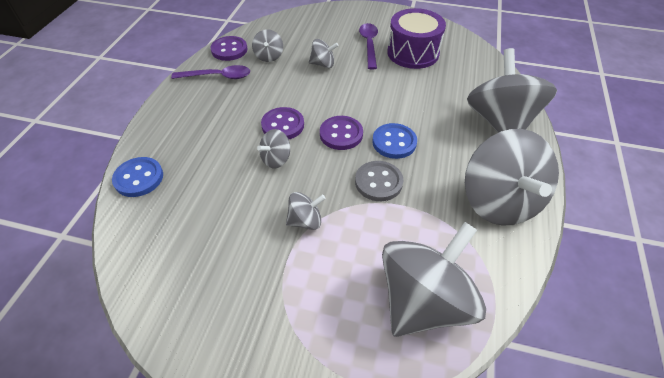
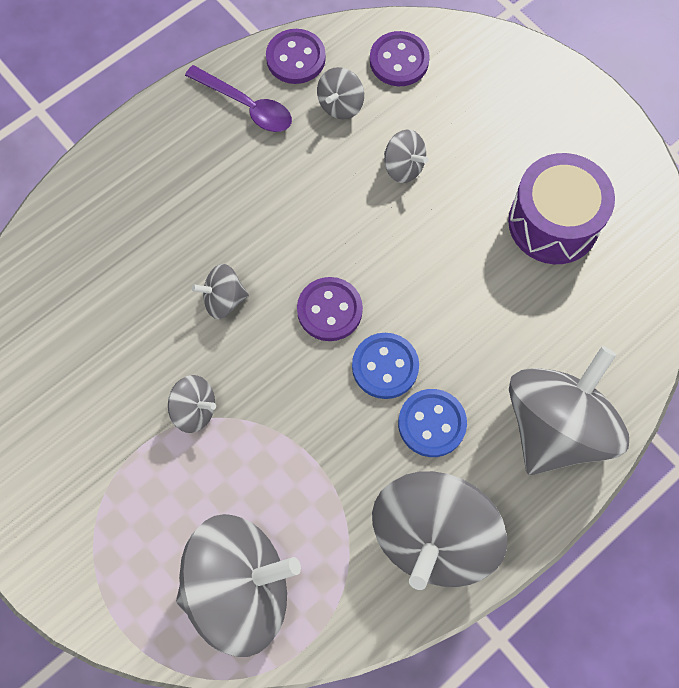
camera: 35 degrees right, 20 degrees up
(139, 178) = (58, 229): blue button -> blue button (432, 423)
(283, 125) = (269, 248): purple button -> purple button (399, 61)
(369, 45) = (502, 166): purple spoon -> none
(378, 182) = (315, 413): grey button -> none

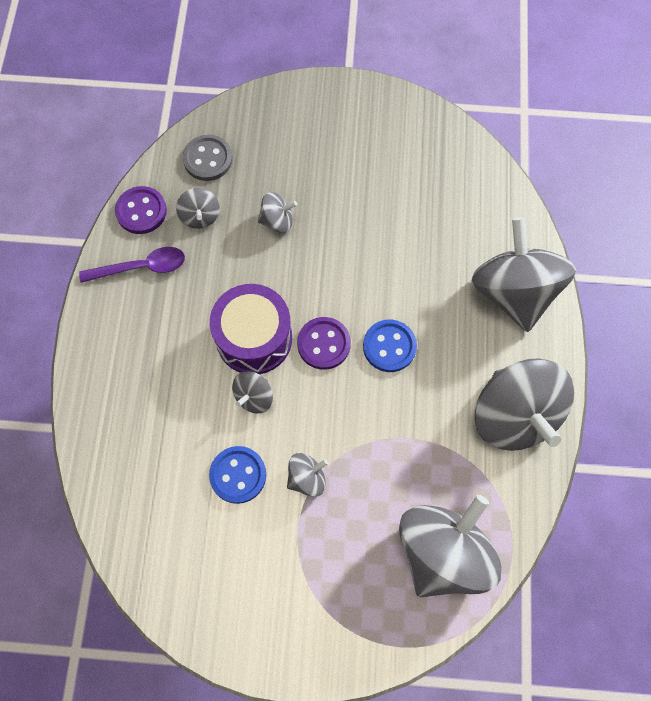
camera: 45 degrees left, 0 degrees up
(399, 61) = (208, 159): purple button -> grey button
(432, 423) = (448, 354): blue button -> blue button (238, 475)
(553, 222) = (395, 178): purple drum -> purple drum (254, 338)

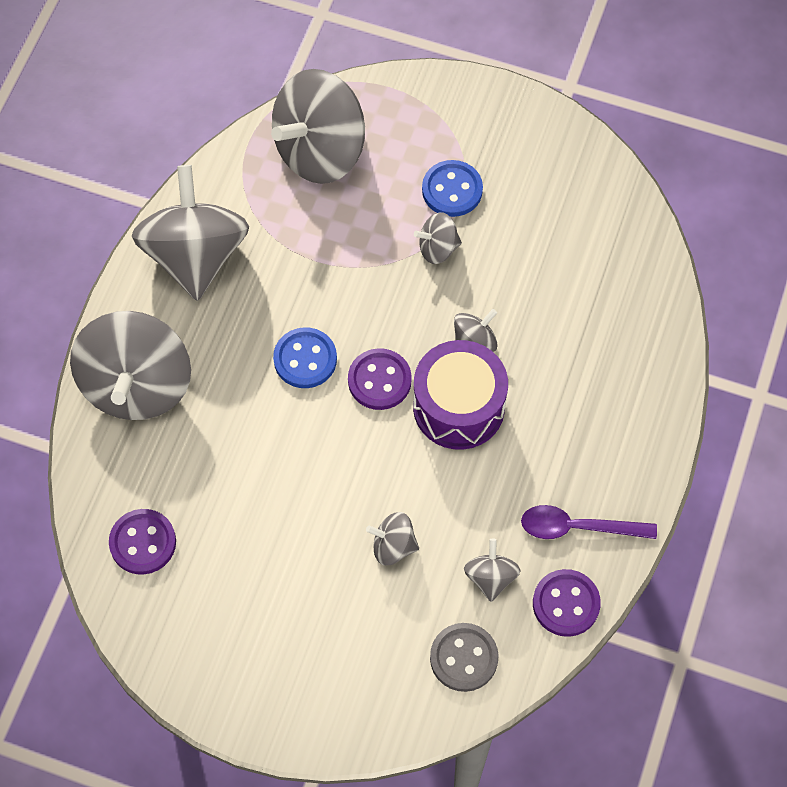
camera: 165 degrees left, 5 degrees down
(238, 475) = (510, 268): blue button -> blue button (452, 190)
(459, 180) = (143, 543): none -> purple button

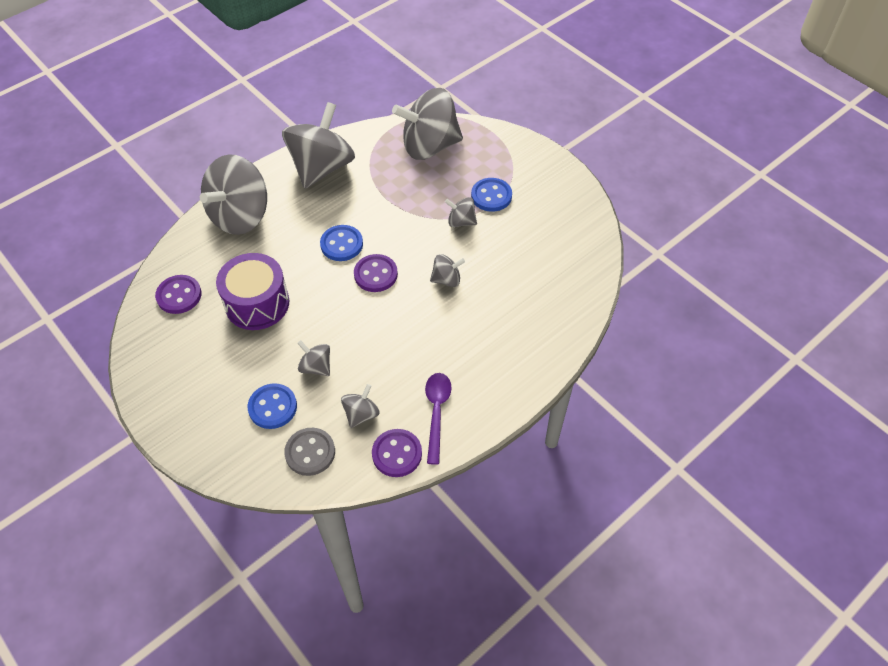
camera: 30 degrees right, 10 degrees down
(377, 626) = (272, 407): none -> blue button
(458, 407) = (412, 310): purple drum -> purple drum (257, 303)
(578, 527) = (436, 412): purple spoon -> purple spoon turned 60 degrees clockwise

